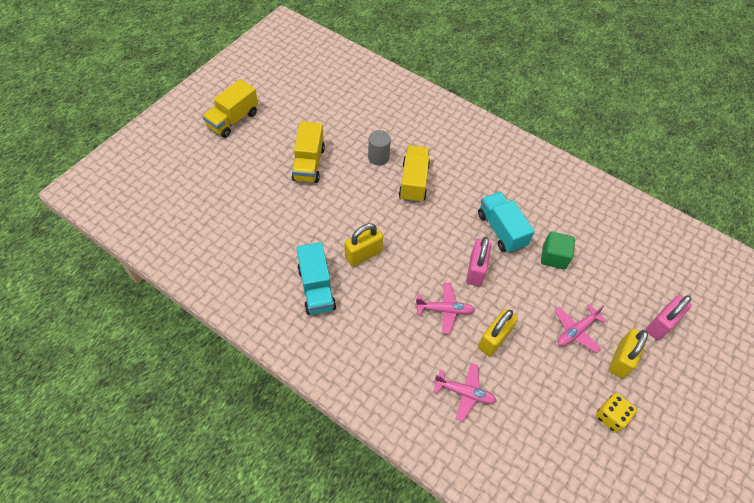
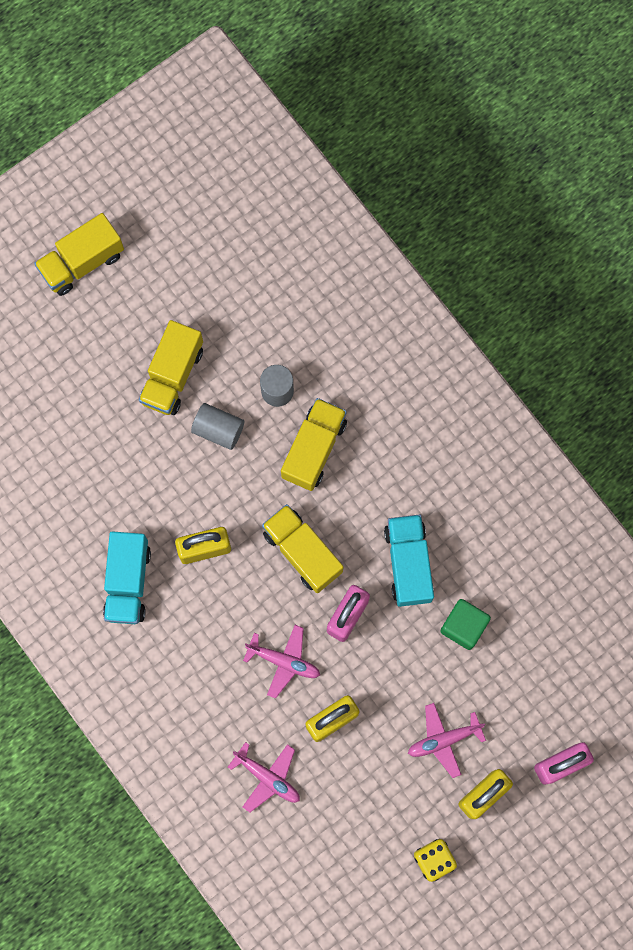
camera: 20 degrees right, 20 degrees up
(348, 185) = (218, 429): none -> grey cylinder
(430, 240) = (302, 552): none -> yellow truck

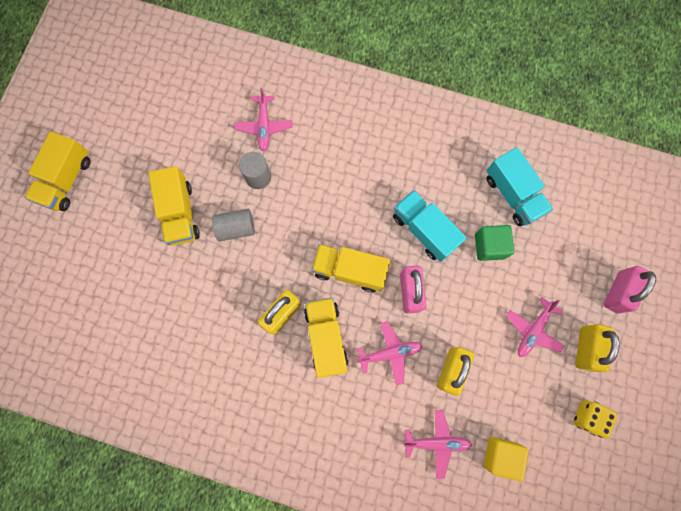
camera: 35 degrees left, 0 degrees up
(128, 582) = (244, 374): turquoise truck -> turquoise truck (513, 194)
(314, 449) = (309, 198): yellow truck -> yellow truck (326, 338)
(320, 340) = (264, 126): none -> pink plane
(320, 833) = (500, 455): none -> yellow cube

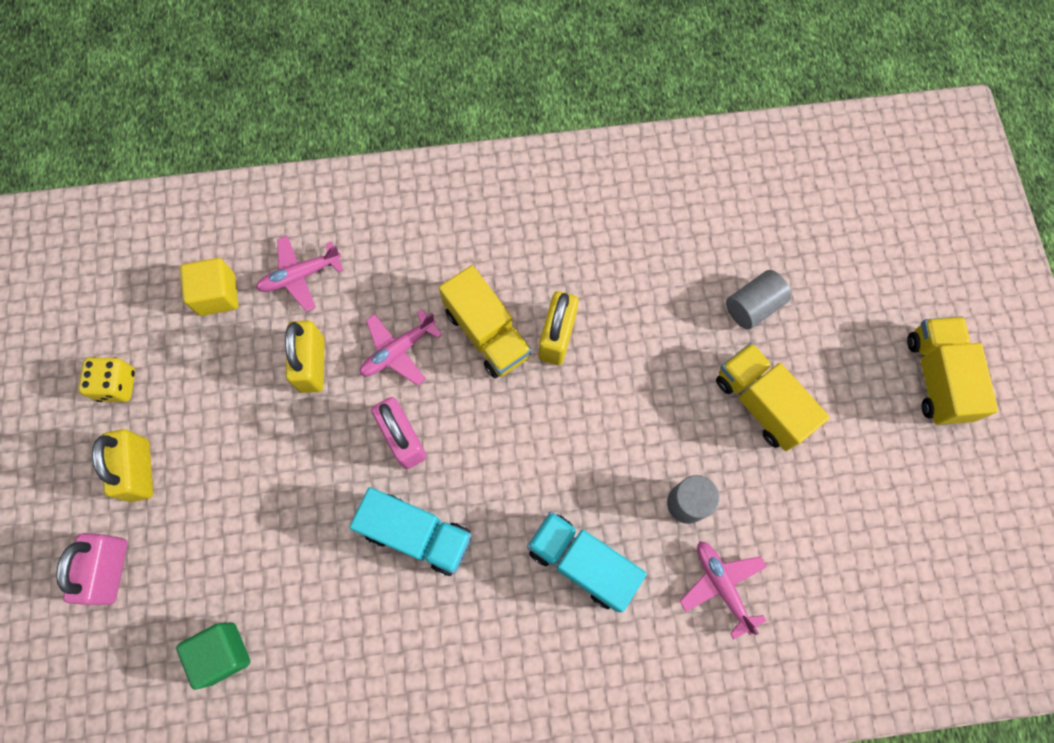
camera: 155 degrees right, 5 degrees down
(236, 228) = (676, 418): grey cylinder -> grey cylinder (753, 306)
(350, 270) = (496, 431): yellow truck -> none
(489, 246) = (315, 554): green cube -> green cube (222, 653)
(513, 194) = (306, 652): turquoise truck -> turquoise truck (582, 562)
(533, 330) = (218, 462): pink plane -> none

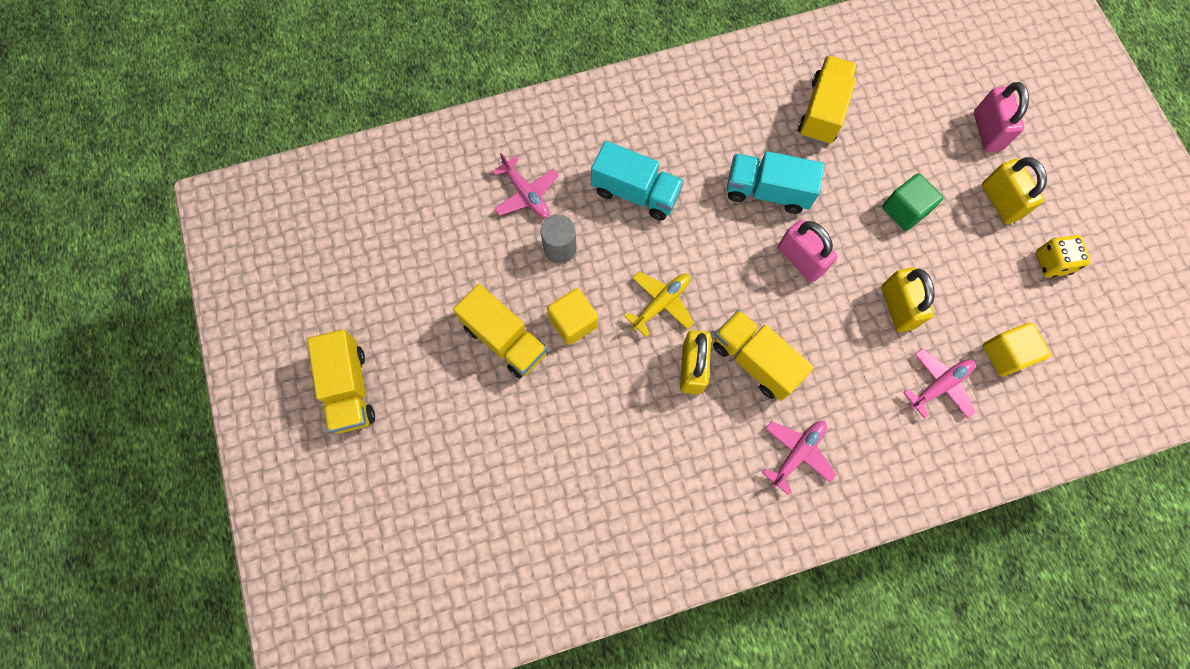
camera: 170 degrees right, 0 degrees up
(222, 653) = (881, 94): green cube -> green cube (904, 210)
(311, 640) = (822, 111): none -> yellow truck
(398, 351) = (828, 331): pink plane -> pink plane (797, 453)
(577, 414) = (661, 303): none -> yellow plane
(681, 409) = (573, 322): none -> yellow cube
(753, 306) = (517, 428): grey cylinder -> none

